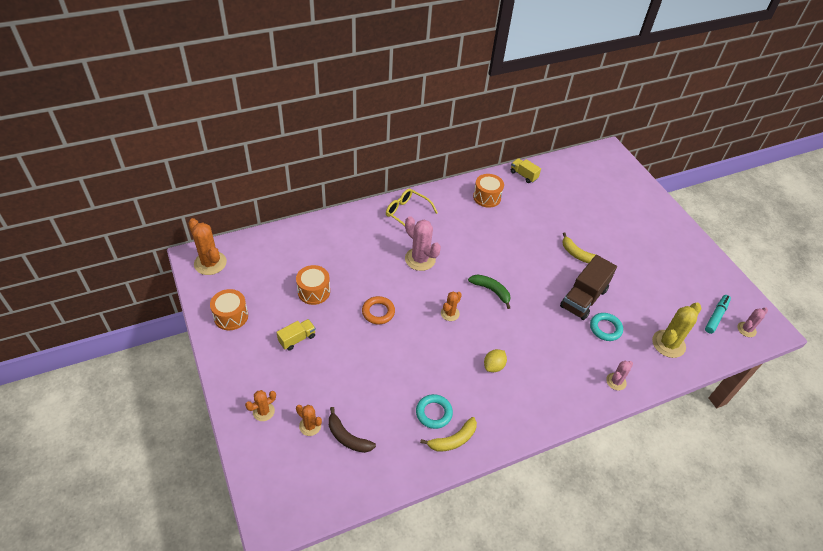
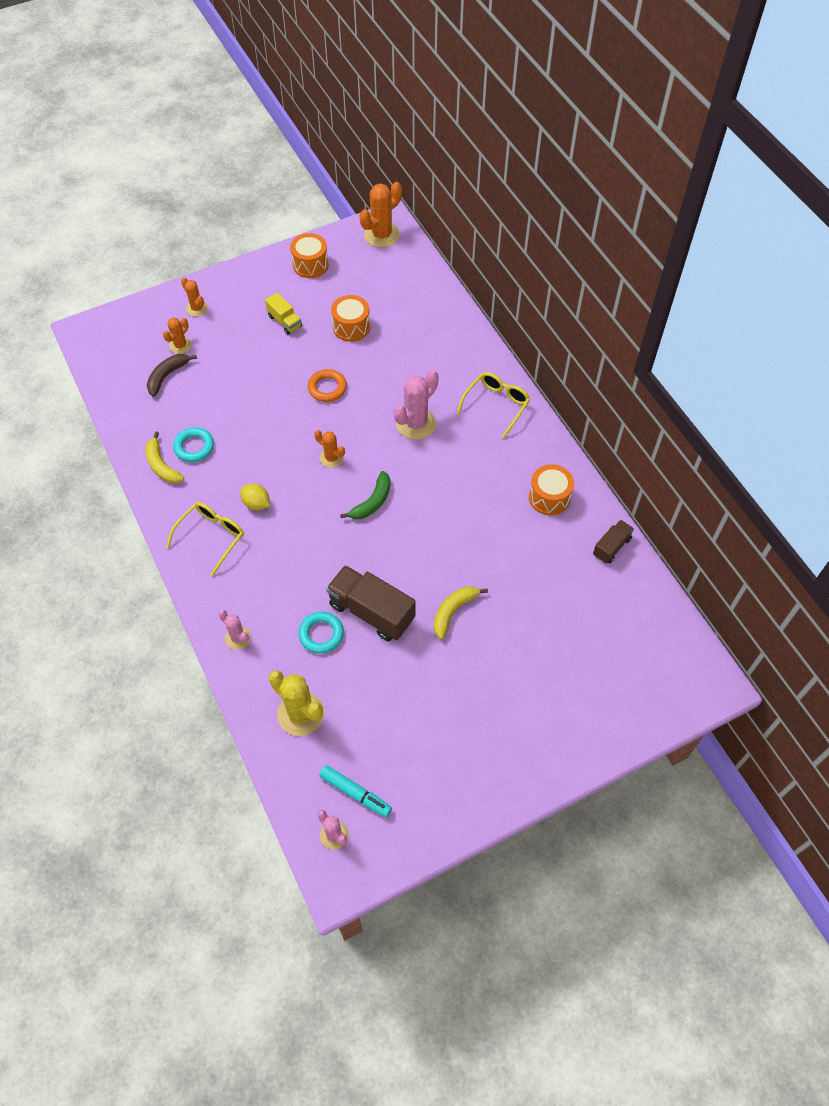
camera: 90 degrees right, 10 degrees up
(523, 175) = (611, 547): yellow truck -> brown truck
(527, 399) = (211, 537): none -> yellow glasses

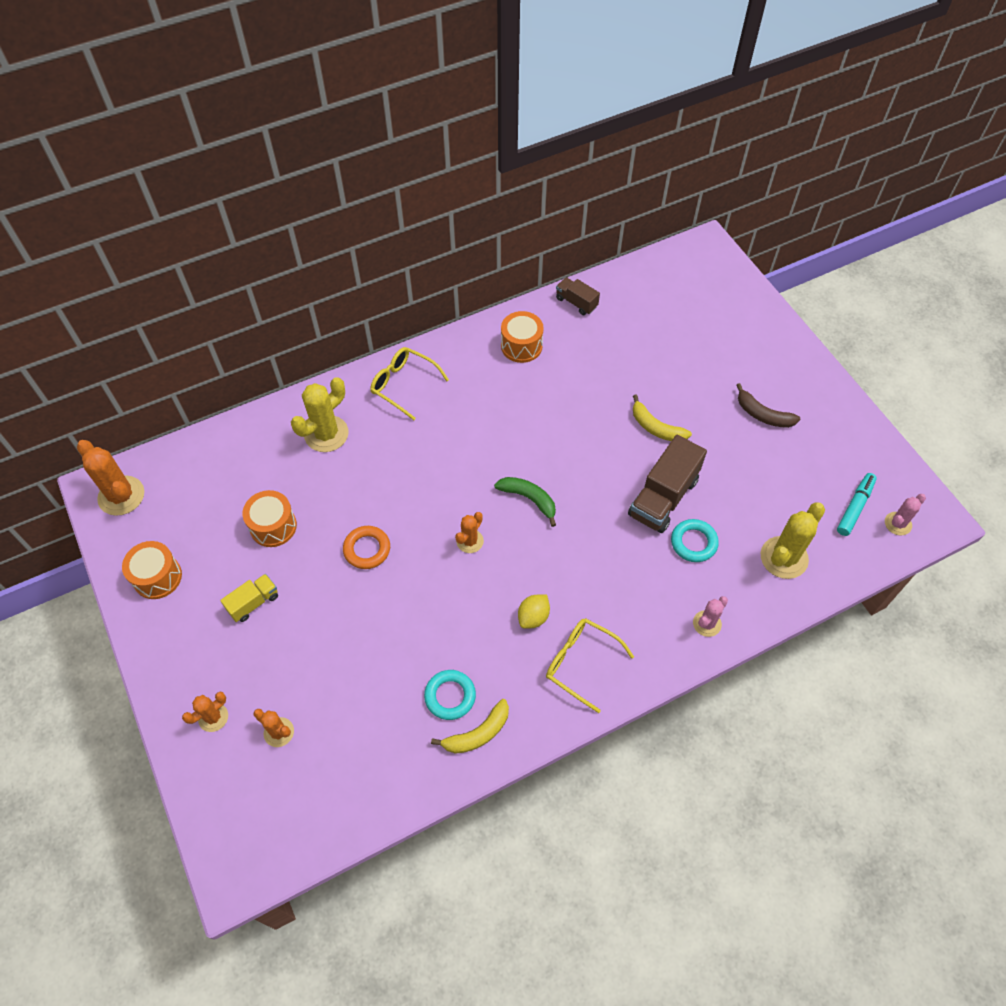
camera: 90 degrees left, 0 degrees up
(167, 376) = (331, 744): brown banana -> brown banana (762, 414)
(416, 423) = (425, 458): pink cactus -> none
(441, 354) = (326, 434): none -> yellow cactus

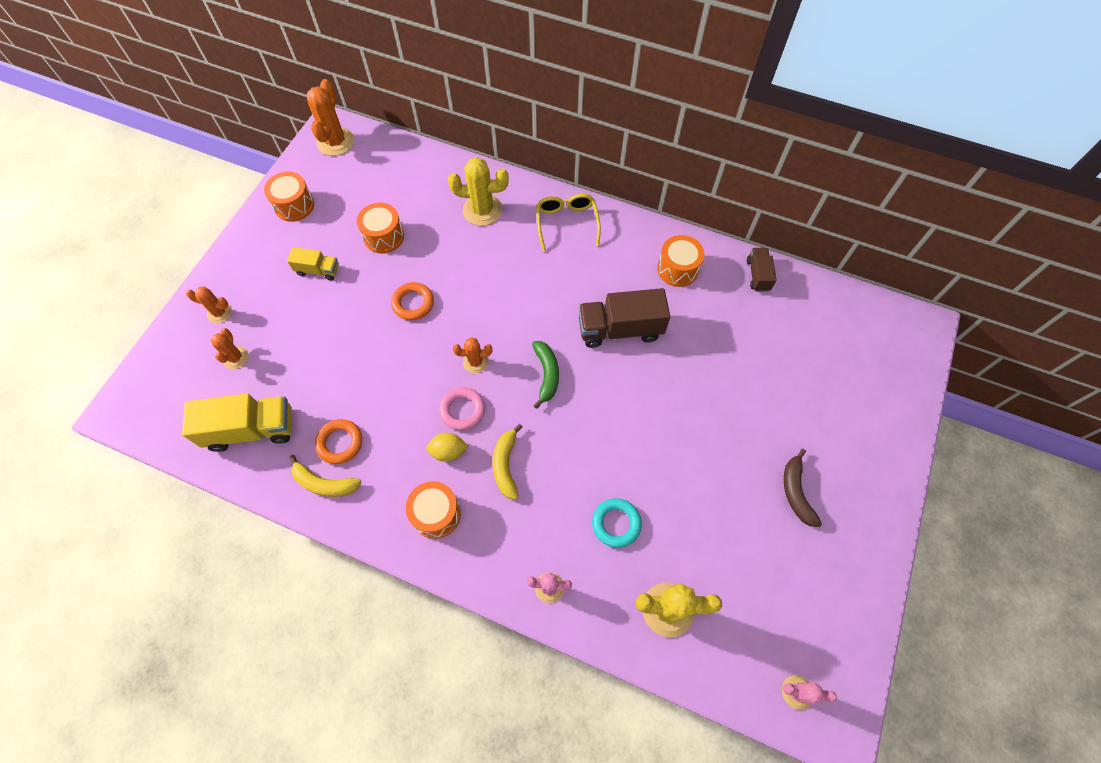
camera: 50 degrees right, 5 degrees up
(369, 763) = (251, 429): none -> yellow truck
(450, 696) = (340, 443): turquoise ring -> orange ring
(505, 581) = (462, 410): none -> pink ring
(580, 663) = (436, 514): yellow glasses -> orange drum
(656, 427) = (698, 417): yellow banana -> yellow banana (506, 465)
(663, 497) = (637, 470): brown truck -> brown truck (620, 329)
(854, 507) = (777, 639): turquoise marker -> none

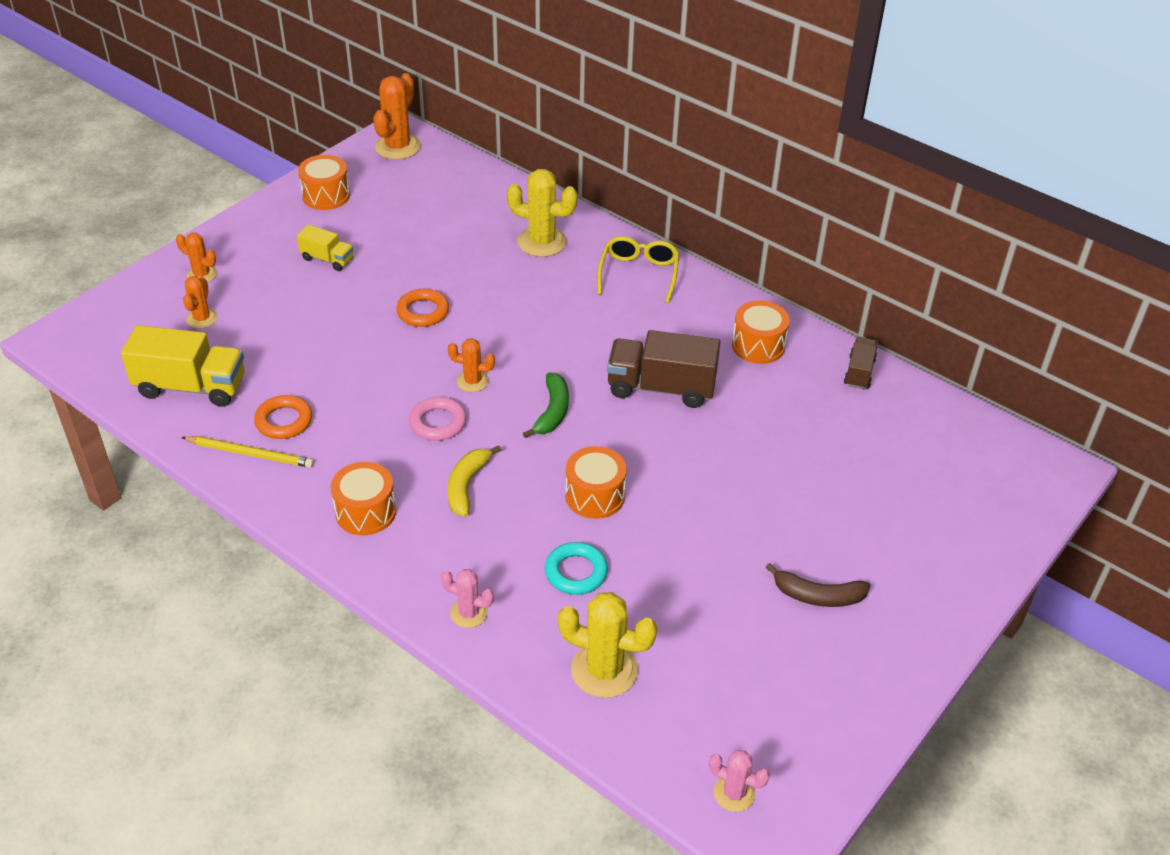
camera: 15 degrees right, 20 degrees down
(324, 483) = (250, 454): yellow banana -> yellow pencil
(384, 236) = (415, 243): orange drum -> orange drum (595, 496)
(448, 451) = (405, 457): yellow lemon -> none
(796, 492) = (817, 596): brown banana -> brown banana turned 90 degrees counterclockwise

